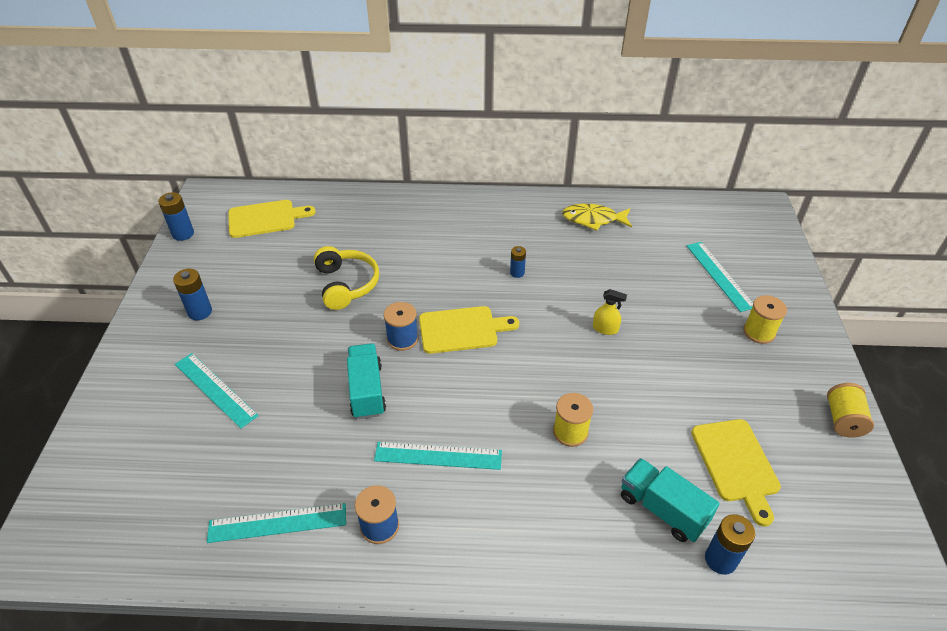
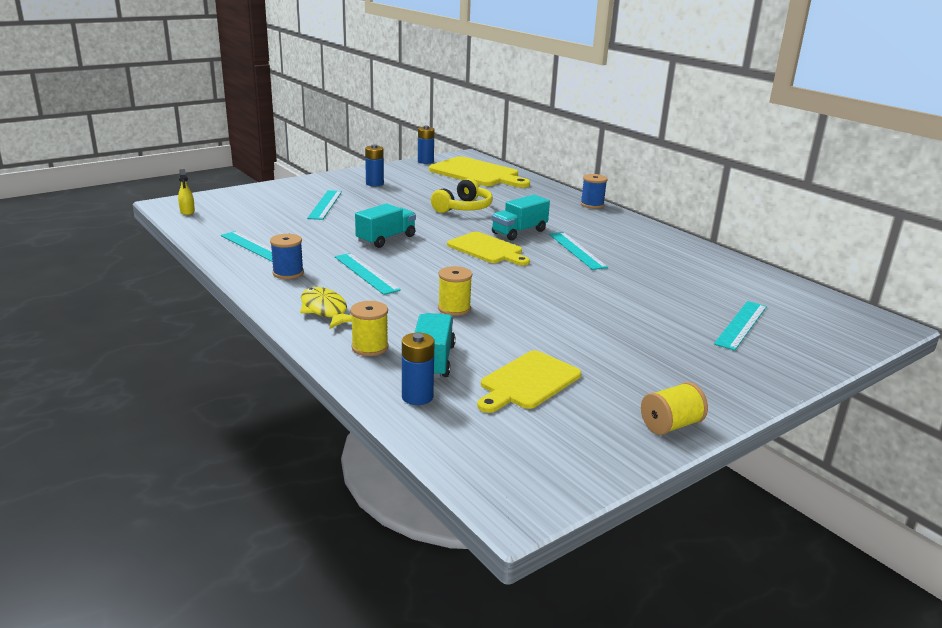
camera: 50 degrees right, 20 degrees down
(265, 219) = (477, 173): yellow cutting board -> yellow cutting board, size x1.53
(402, 339) = (446, 235): blue spool -> blue spool (592, 204)
(443, 283) = (519, 232): none -> turquoise truck
(517, 273) = (577, 250): blue battery -> turquoise ruler
(593, 219) = (694, 259): yellow fish -> yellow fish (325, 310)
(605, 329) = (581, 294): yellow spray bottle -> yellow spray bottle (187, 212)
(759, 332) = (705, 359): yellow spool -> yellow spool (370, 347)

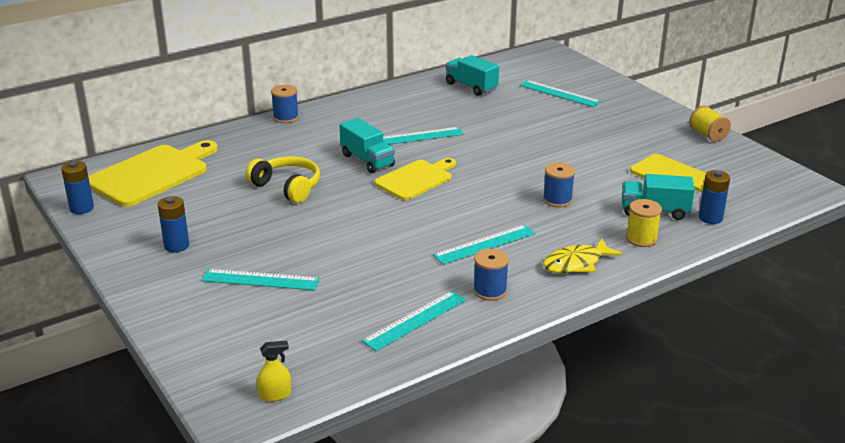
camera: 85 degrees left, 5 degrees up
(386, 239) = (387, 234): turquoise truck -> turquoise truck (471, 87)
(454, 308) = (557, 200): yellow spool -> blue spool

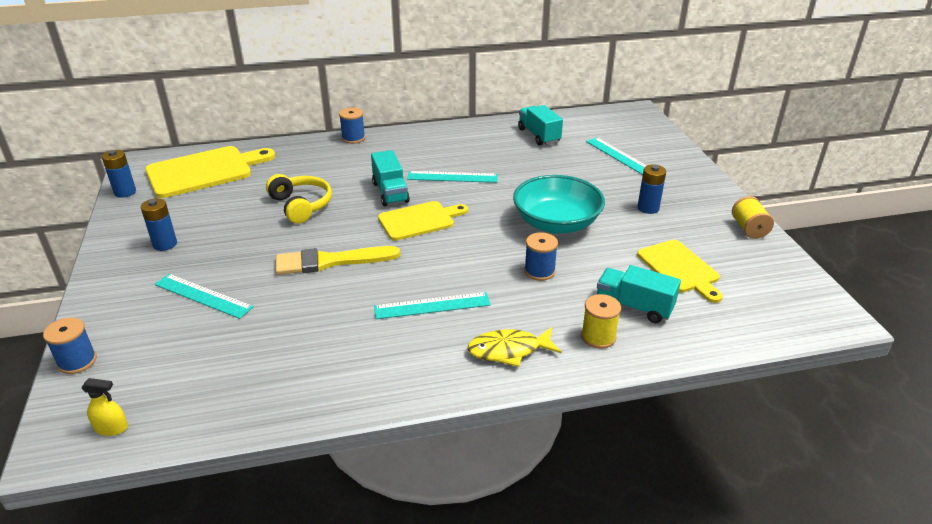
camera: 20 degrees right, 5 degrees up
(360, 228) = (331, 261): none -> yellow brush
(415, 320) = (302, 377): turquoise ruler -> none
(490, 291) = (398, 361): blue spool -> blue spool (77, 361)
(543, 159) = (556, 223): none -> turquoise bowl
(710, 218) = (692, 329): blue battery -> blue battery (648, 208)

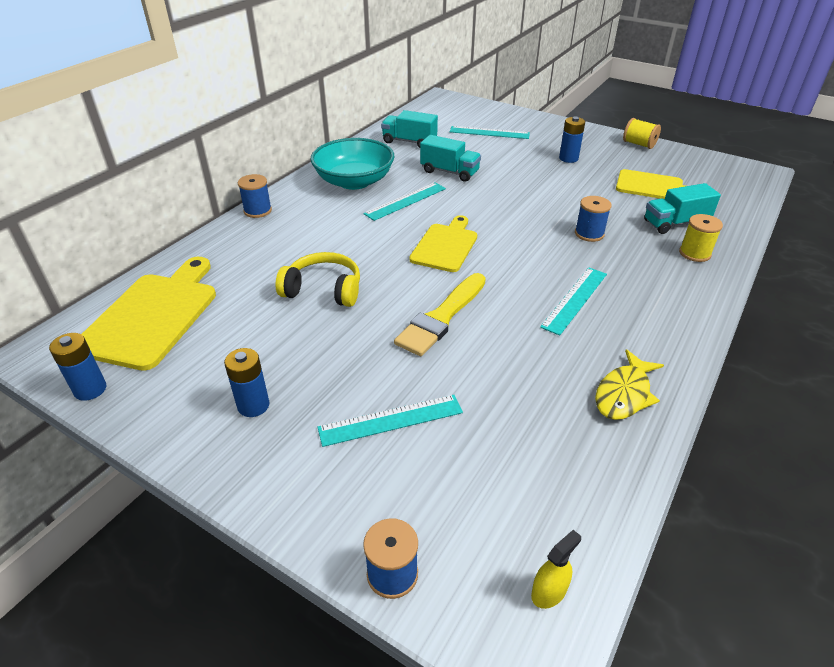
camera: 45 degrees left, 5 degrees up
(390, 192) = (380, 237): turquoise truck -> turquoise truck (449, 172)
(509, 350) = (672, 295): yellow fish -> yellow fish (624, 394)
(556, 223) = (537, 196): turquoise bowl -> turquoise bowl (354, 181)

